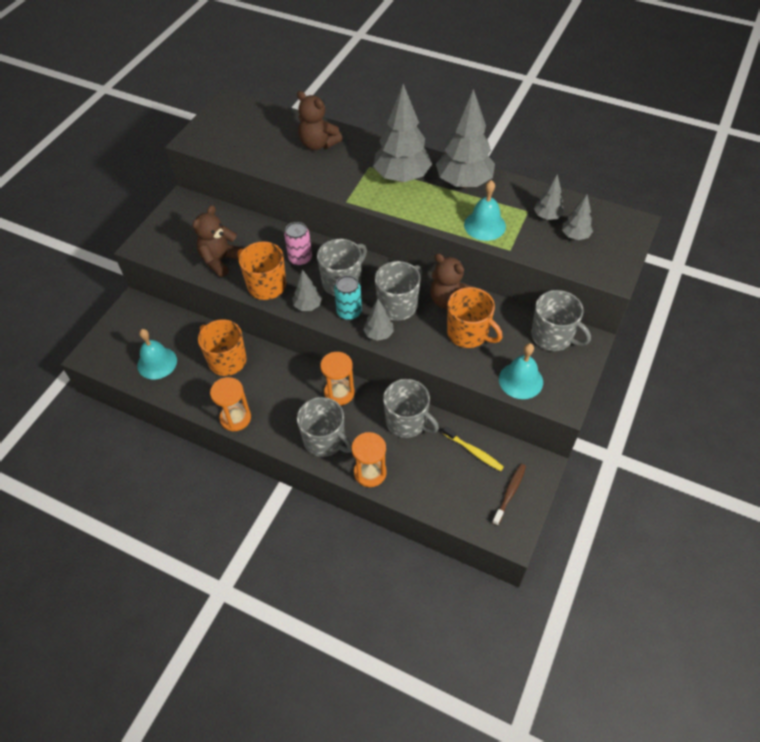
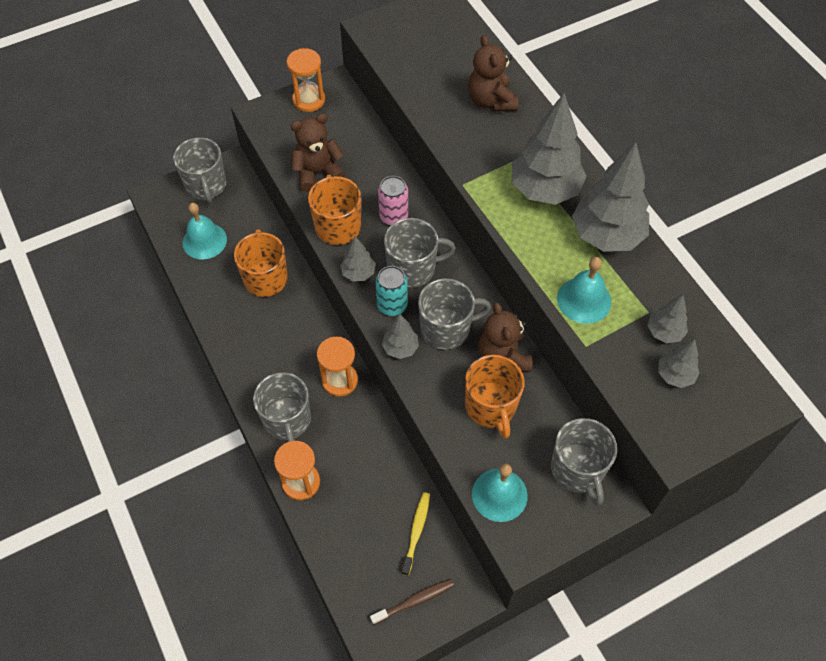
camera: 35 degrees right, 5 degrees up
(235, 418) = (227, 342): orange hourglass -> orange hourglass (309, 100)
(407, 422) = (378, 455): grey mug -> grey mug (206, 185)
(473, 451) = (416, 532): yellow toothbrush -> yellow toothbrush turned 150 degrees counterclockwise

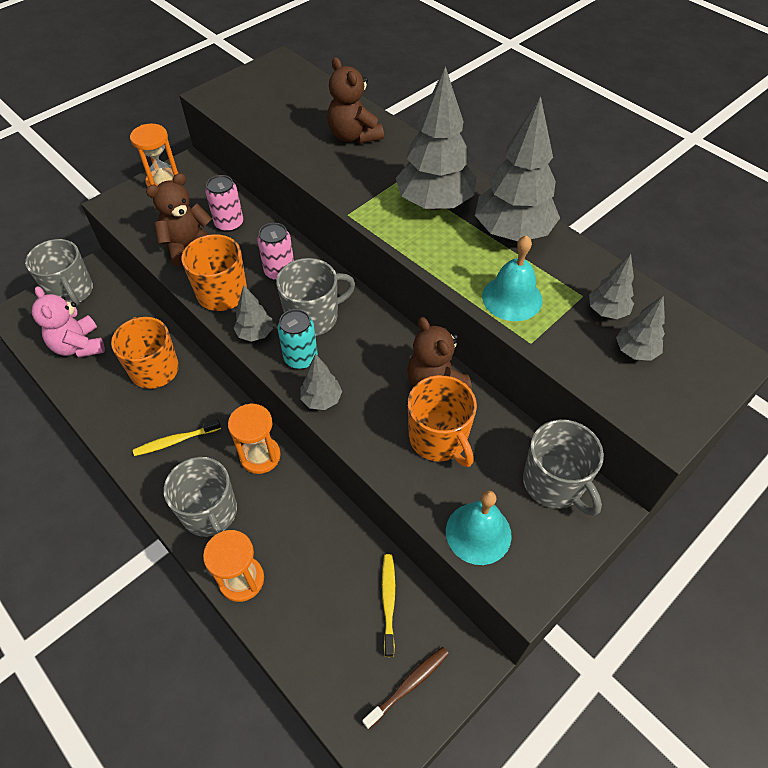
camera: 15 degrees left, 5 degrees down
(204, 241) = (79, 346): turquoise bell -> pink teddy bear
(271, 349) = (176, 441): none -> yellow toothbrush
(359, 157) = (229, 224): none -> pink can
(446, 329) = (366, 369): grey mug -> none

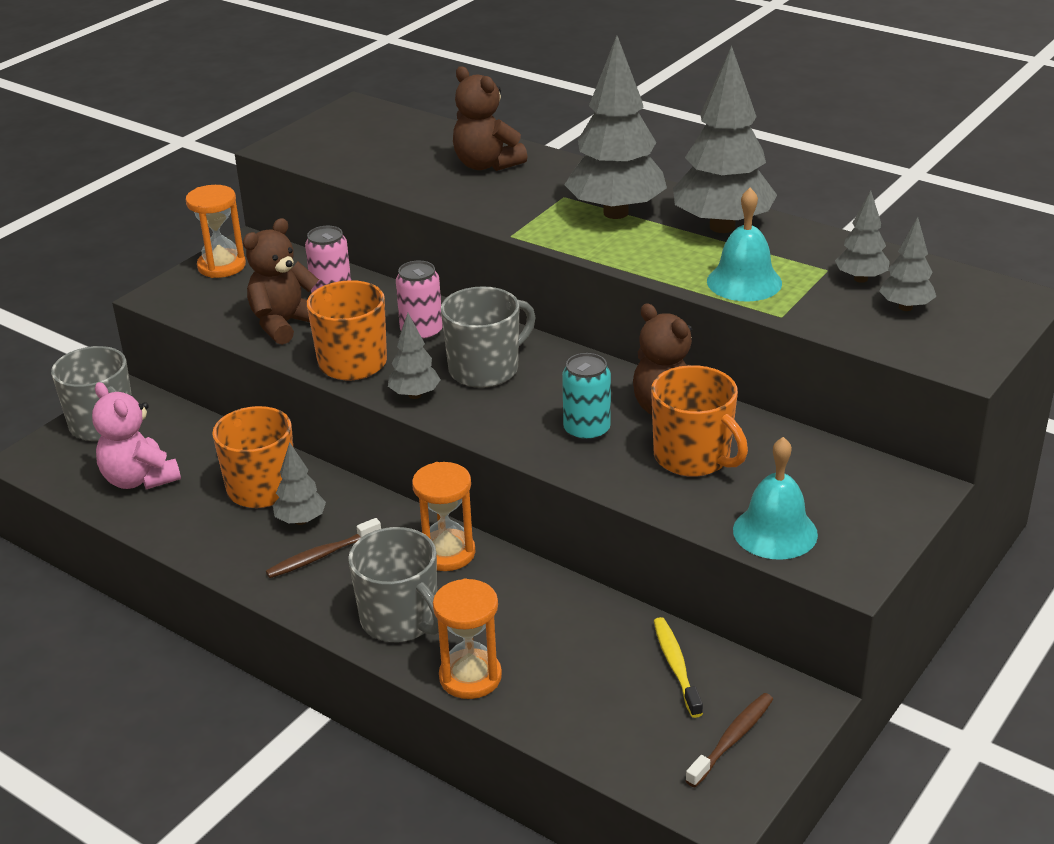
camera: 10 degrees left, 20 degrees down
(176, 441) = (322, 555): yellow toothbrush -> brown toothbrush
(301, 358) = (485, 409): turquoise can -> turquoise can (586, 430)
(321, 400) = (529, 443): grey tree -> grey tree (301, 520)
(554, 483) = (851, 475): grey mug -> none

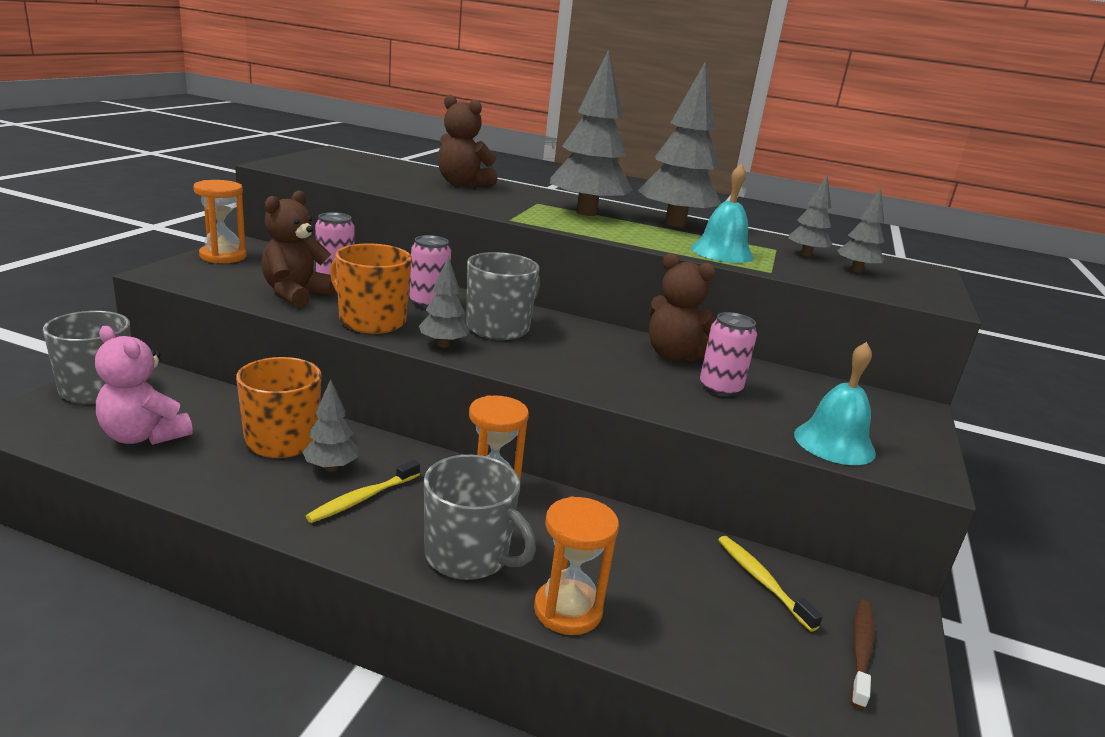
camera: 20 degrees left, 10 degrees down
(322, 555) = (363, 498): brown toothbrush -> yellow toothbrush
(586, 430) = (615, 370): turquoise can -> none
(693, 457) = (720, 388): orange mug -> pink can

